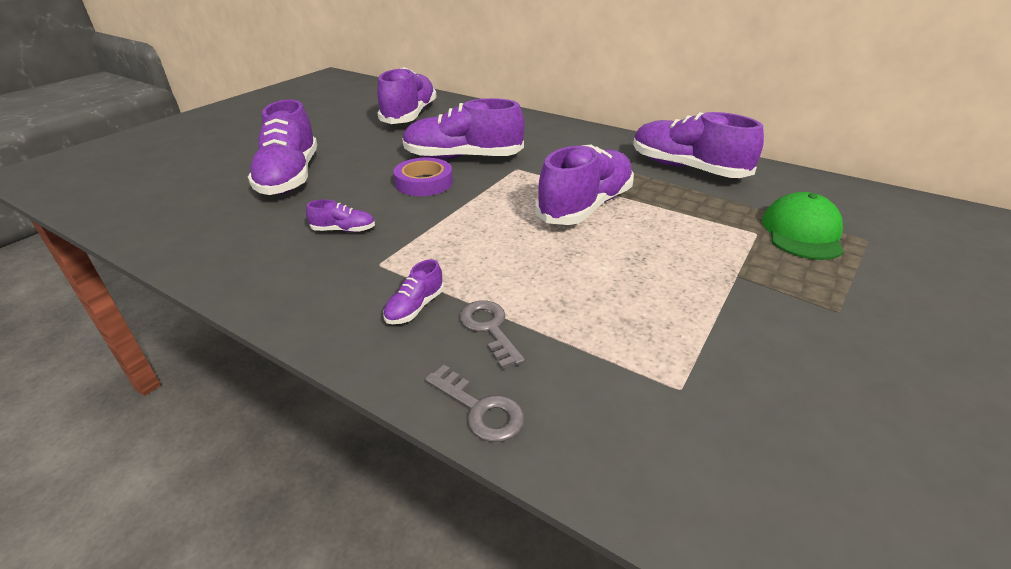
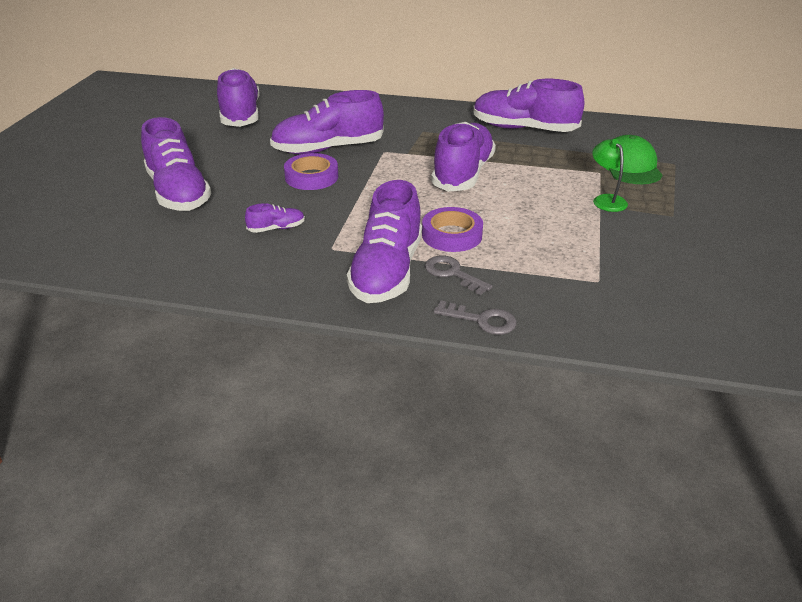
camera: 20 degrees left, 0 degrees up
(415, 307) = (387, 271): purple shoe -> purple shoe, size x2.32
(523, 277) = (452, 235): none -> purple tape
(749, 270) = (606, 200): none -> green lamp

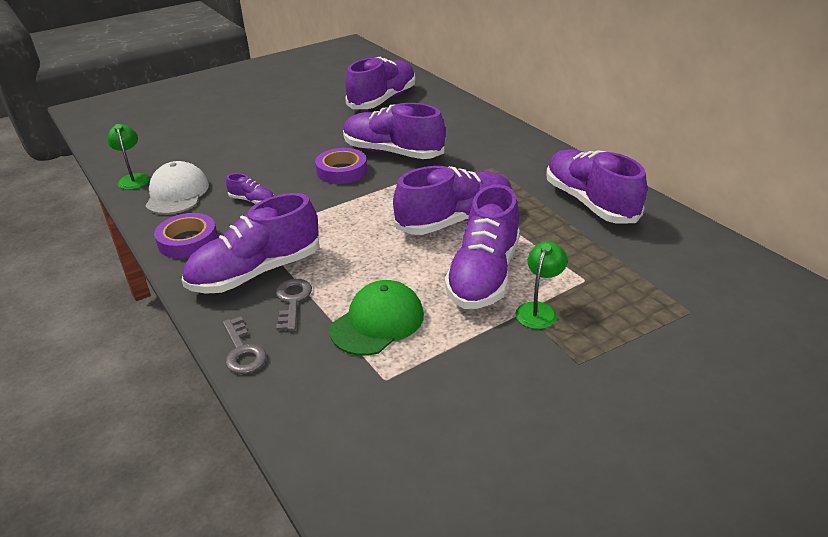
camera: 45 degrees right, 0 degrees up
(109, 264) = (134, 178): none -> green lamp
(178, 193) = (246, 146): purple shoe -> purple shoe (484, 275)
(188, 255) = (177, 193): none -> white cap
(452, 235) = (349, 269): purple tape -> purple tape (188, 241)
(630, 166) = (630, 289): green cap -> green cap (377, 322)

